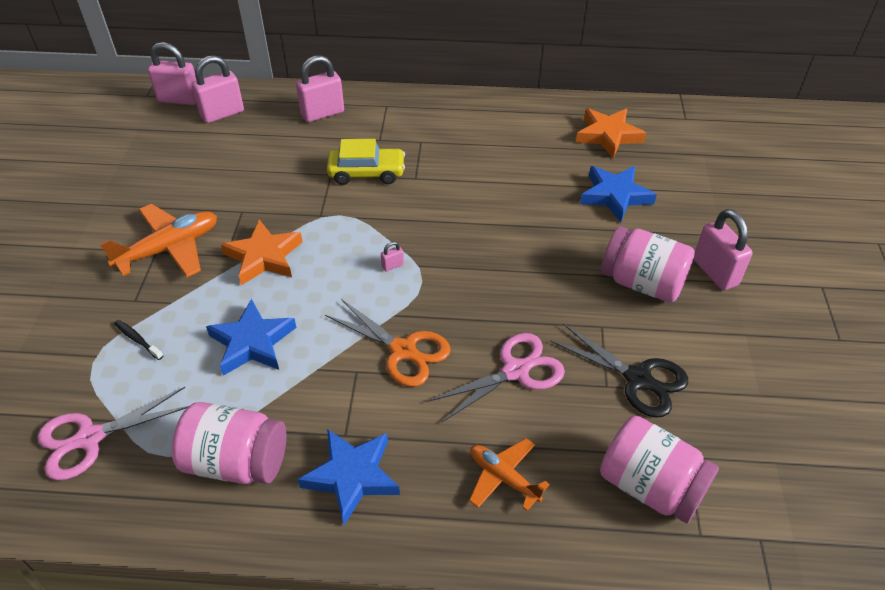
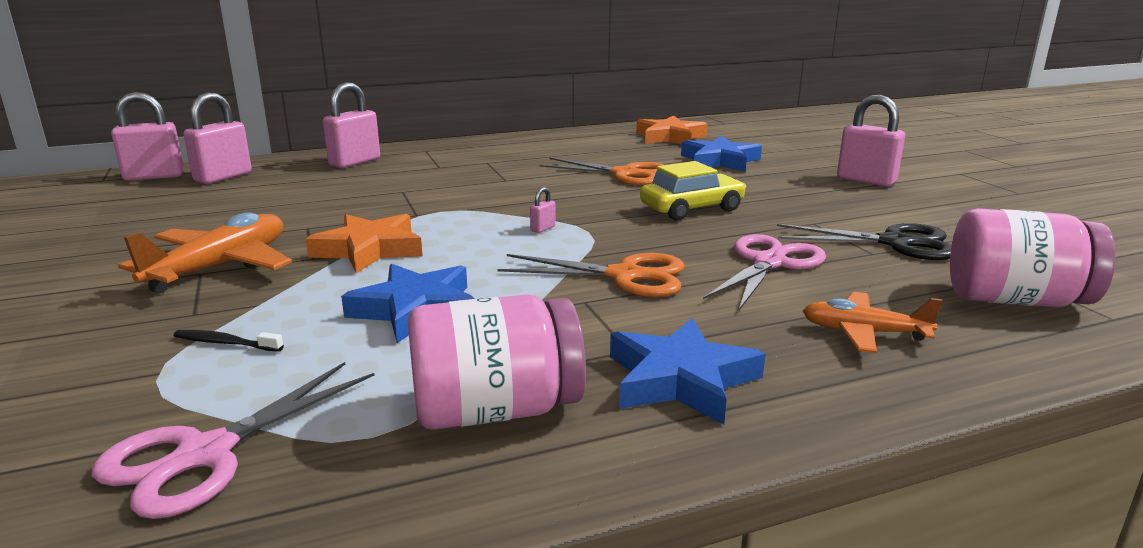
camera: 25 degrees left, 25 degrees down
(366, 173) = (445, 184): yellow car -> yellow car (691, 209)
(515, 196) = (625, 174): none -> orange scissors
(642, 283) = (813, 195): pink jar -> none

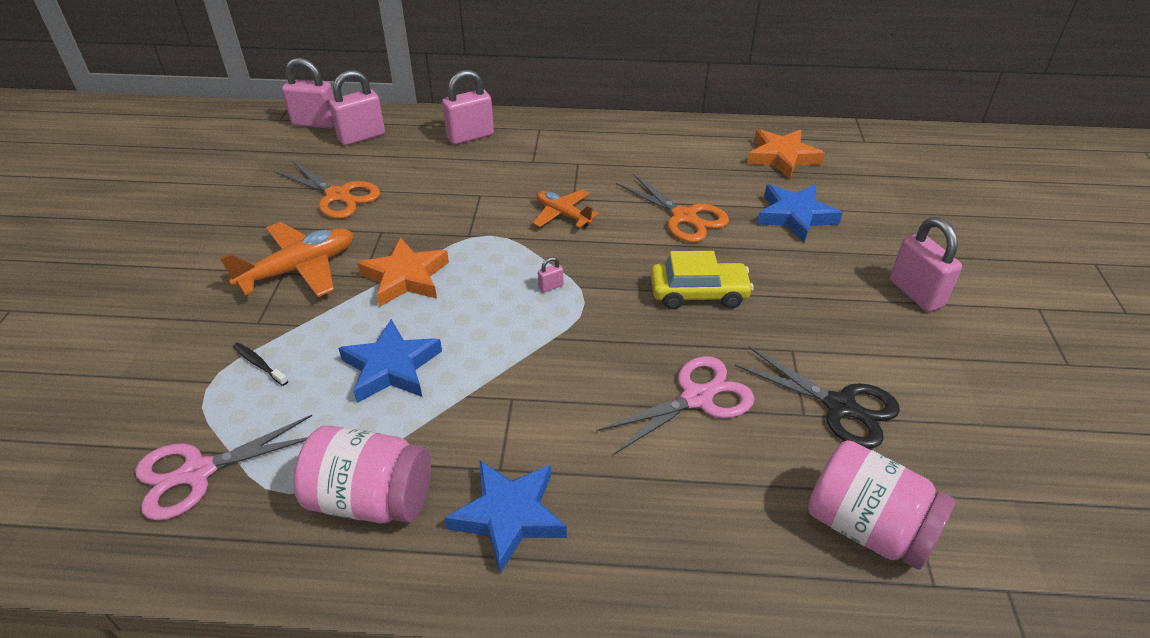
camera: 25 degrees right, 20 degrees up
(624, 276) = (565, 375): orange scissors -> orange scissors (338, 195)
(864, 333) = (690, 517): orange plane -> orange plane (563, 215)

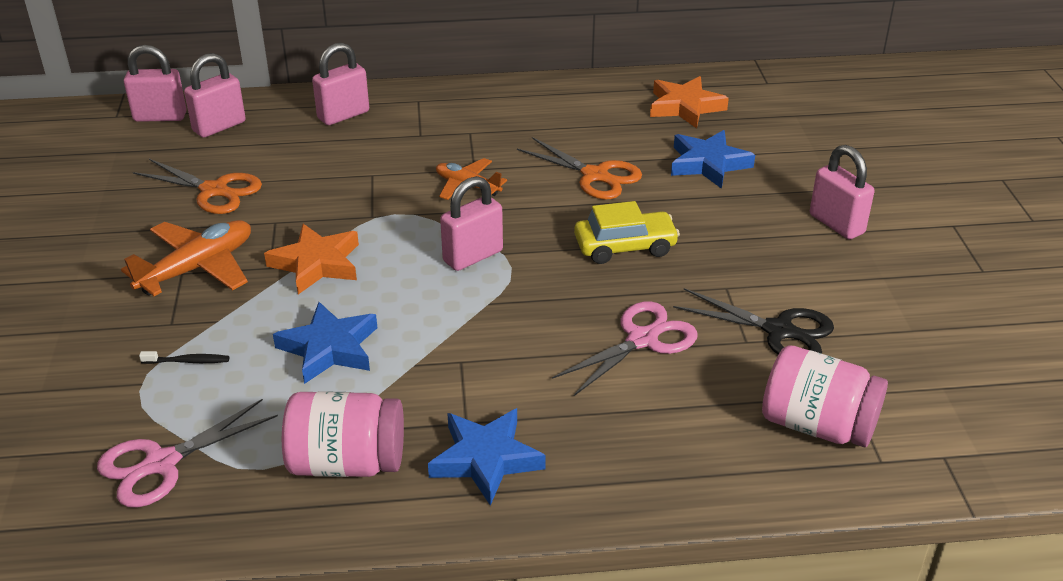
camera: 10 degrees left, 5 degrees down
(259, 364) = (188, 361): black toothbrush -> black toothbrush turned 150 degrees clockwise
(550, 286) = (473, 256): pink padlock -> pink padlock, size x2.37

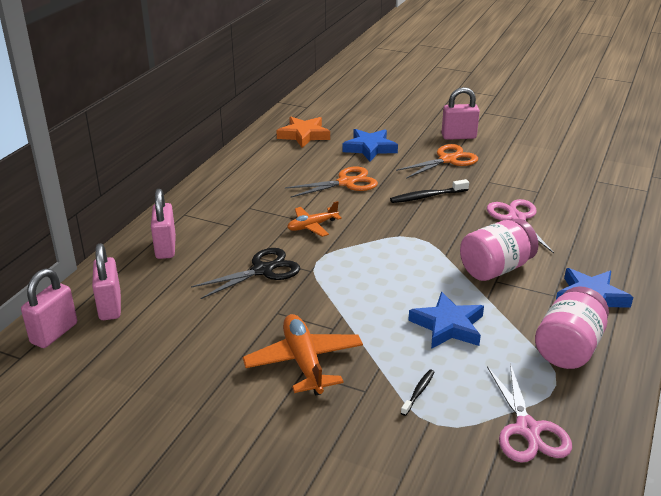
camera: 60 degrees left, 5 degrees down
(214, 190) = (204, 330): orange scissors -> orange scissors (447, 160)
(316, 264) = (347, 307): orange star -> none
(473, 256) = (392, 246): pink padlock -> none
(625, 247) = (427, 196): yellow car -> black toothbrush
(778, 331) = (535, 180): black scissors -> black scissors (262, 270)
(817, 425) = (614, 196): pink jar -> pink jar (495, 269)

